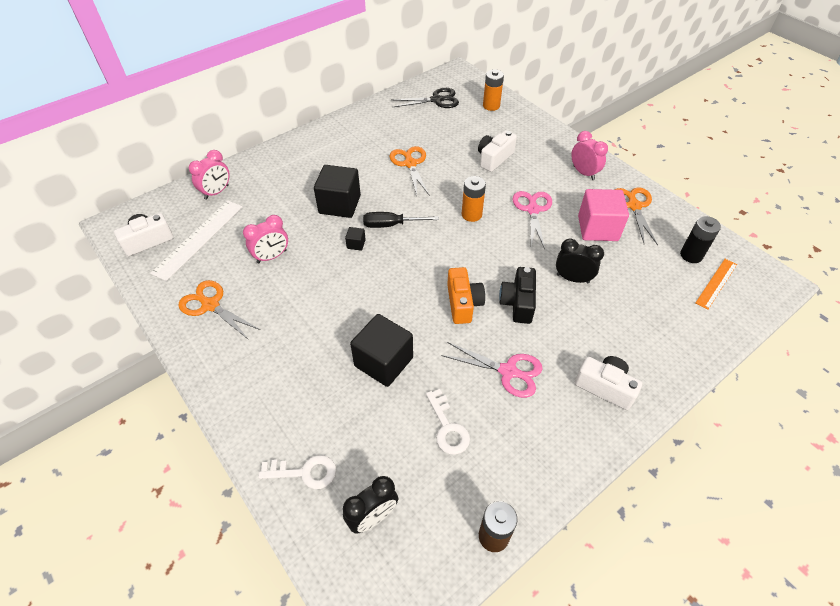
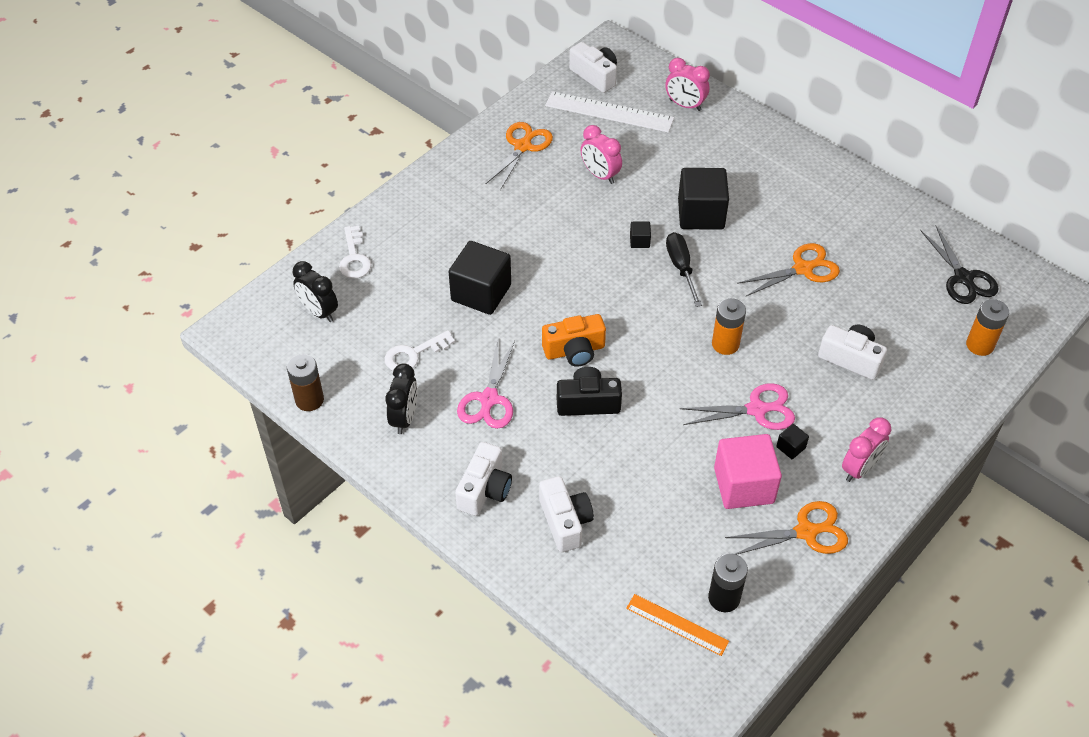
camera: 80 degrees right, 0 degrees up
(566, 200) = (791, 447): none -> black cube
(572, 278) = (642, 457): black clock -> black clock (404, 418)
(634, 335) = (565, 522): none -> white camera

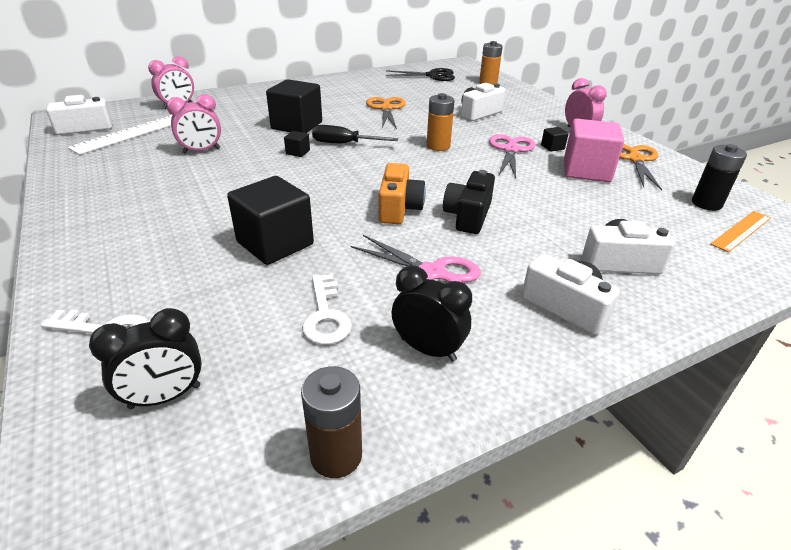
camera: 70 degrees left, 15 degrees down
(523, 146) = (109, 176): orange scissors -> none

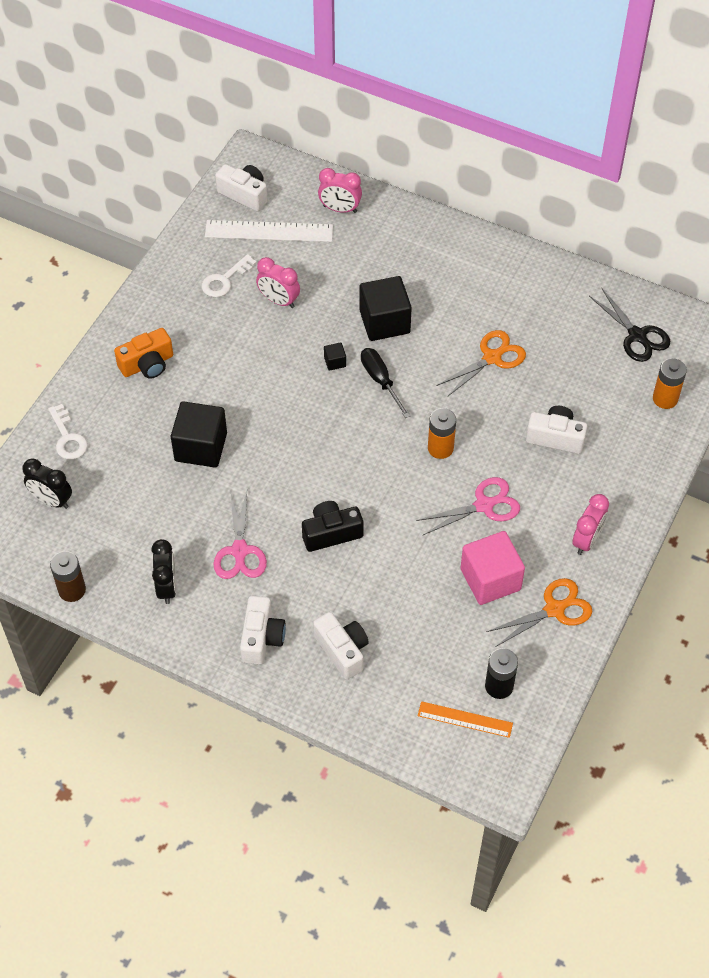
camera: 55 degrees right, 20 degrees up
(325, 315) = (156, 523): white key -> white key (225, 280)
(399, 208) = (305, 485): orange camera -> orange camera (147, 364)
(552, 147) = (522, 534): black cube -> none

